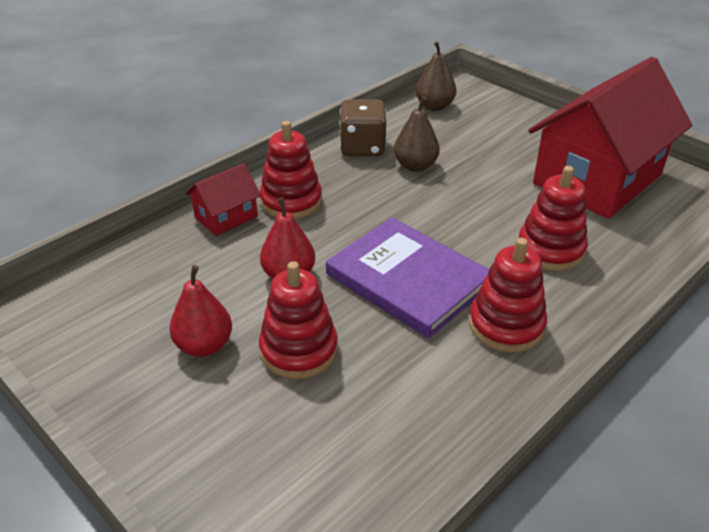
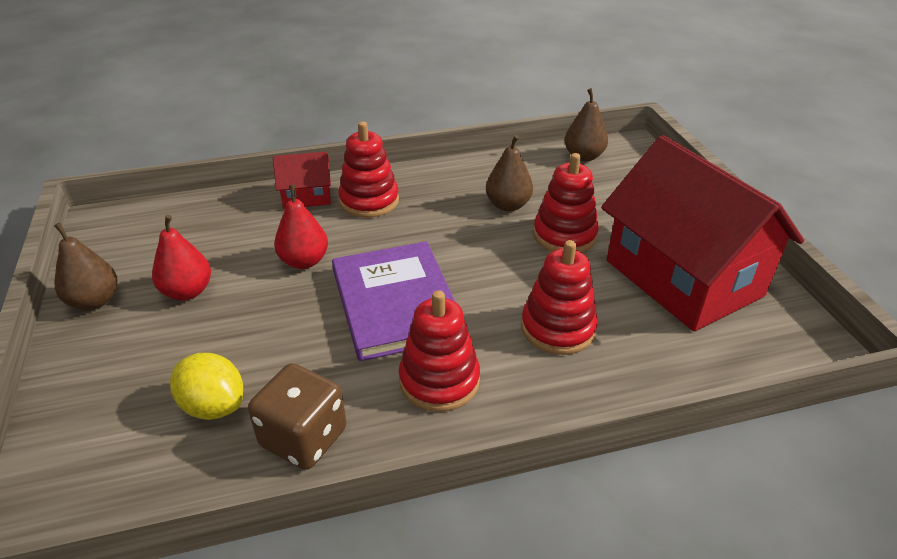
camera: 30 degrees right, 0 degrees up
(113, 393) = (94, 301): none -> brown pear
(299, 350) = (248, 325): red stacking toy -> red stacking toy (564, 235)
(344, 430) = (214, 406): none -> yellow lemon
(362, 147) = (477, 174): brown dice -> brown dice (304, 438)
(597, 179) = (683, 278): red house -> red house turned 75 degrees clockwise

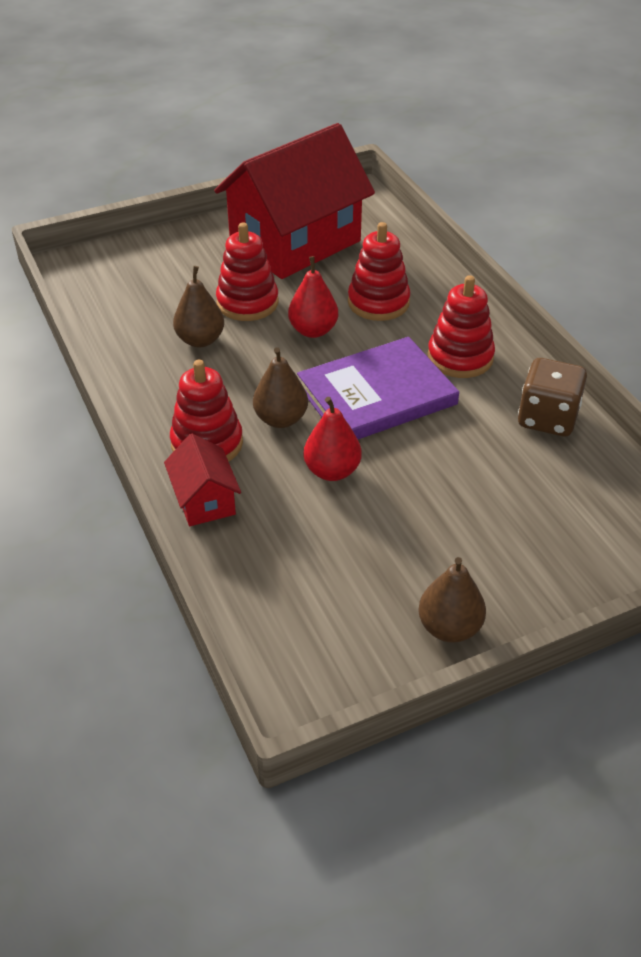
camera: 100 degrees left, 5 degrees up
(187, 292) = (408, 550): red pear -> red pear (313, 330)
(214, 406) = (542, 479): yellow lemon -> none
(583, 156) = (94, 294): brown pear -> brown pear (281, 419)

